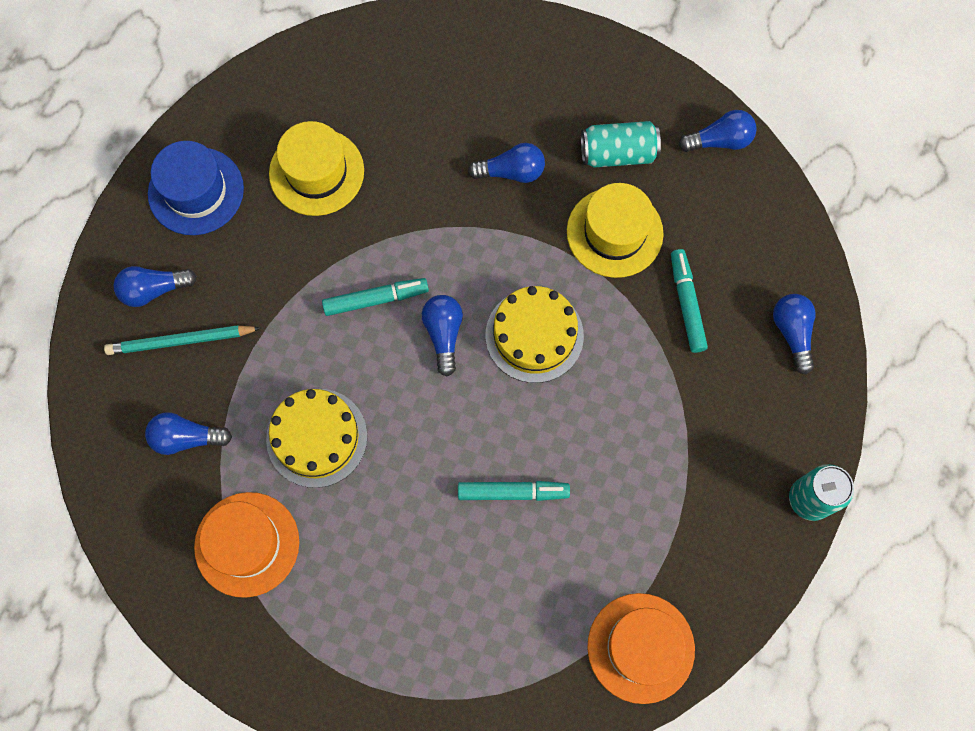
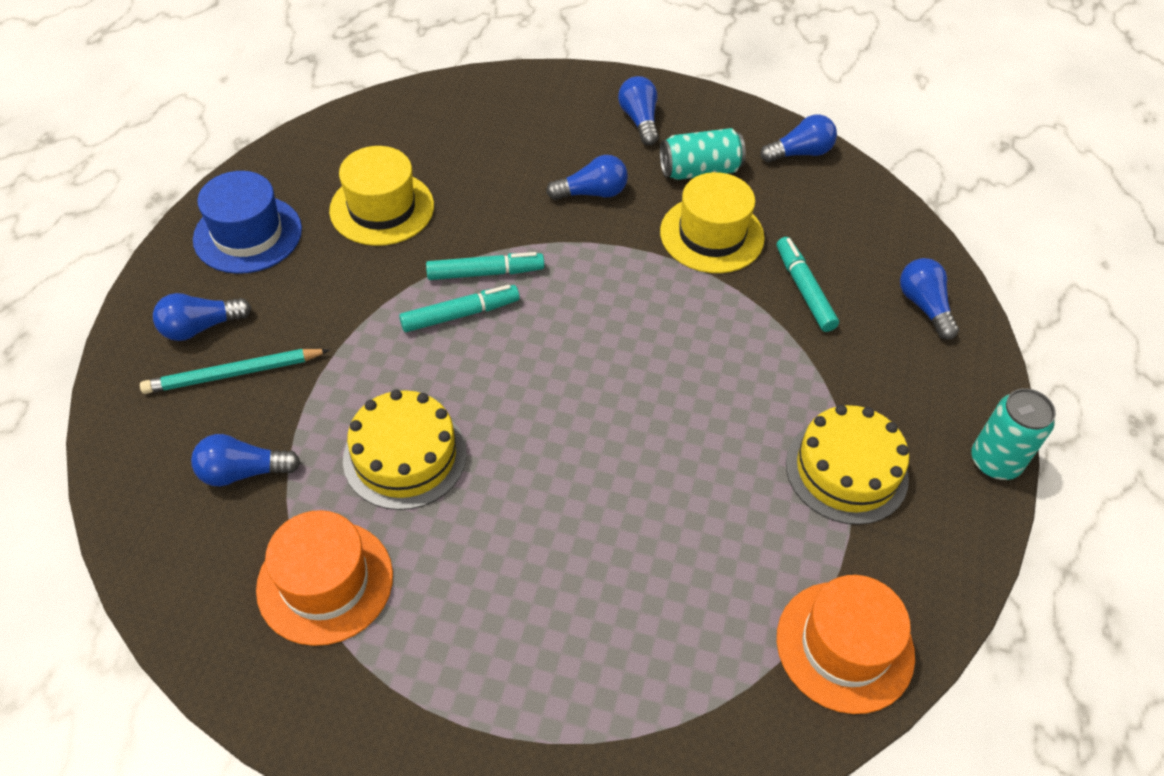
camera: 10 degrees left, 20 degrees down
(444, 334) = (542, 340): blue light bulb -> blue light bulb (639, 120)
(513, 492) = (650, 490): turquoise marker -> turquoise marker (485, 273)
(534, 335) = (644, 332): yellow cake -> yellow cake (846, 470)

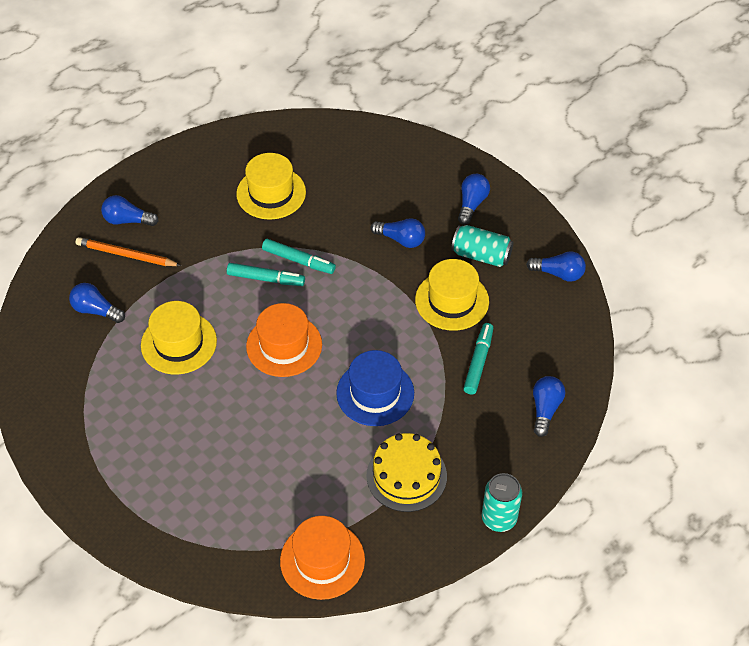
camera: 35 degrees right, 0 degrees up
(234, 373) = (126, 255): turquoise pencil -> orange pencil
(248, 234) = (187, 176): blue hat -> blue hat (375, 393)
(325, 582) = (96, 386): orange hat -> orange hat (284, 345)
(405, 456) = (179, 343): yellow cake -> yellow hat

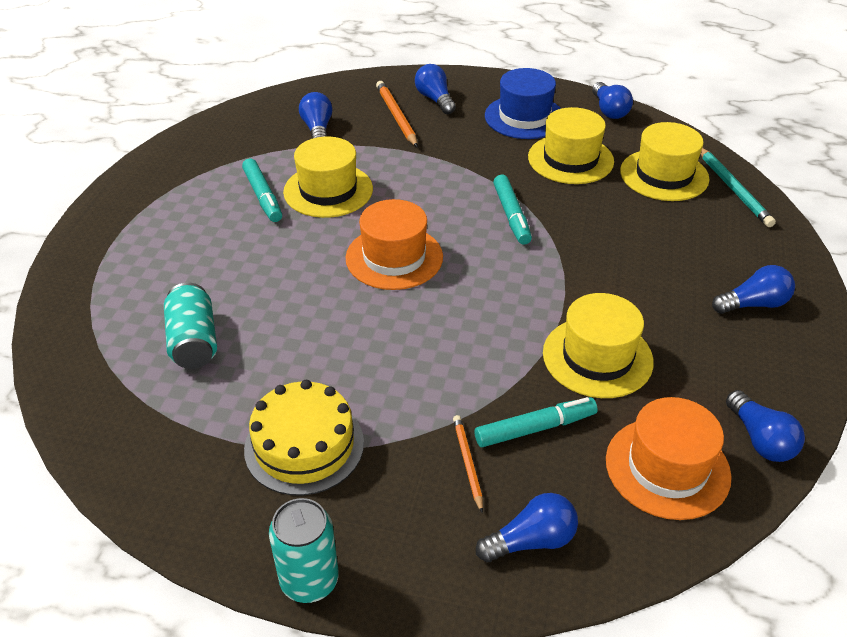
camera: 55 degrees right, 10 degrees down
(266, 279) = (463, 206): turquoise marker -> turquoise marker (263, 196)
(322, 560) = (128, 429): orange hat -> orange hat (667, 468)
(331, 159) = (664, 175): none -> yellow hat
(374, 137) = (733, 189): none -> turquoise pencil
(375, 393) = (399, 357): blue hat -> blue hat (524, 117)
(401, 239) = (630, 273): blue light bulb -> blue light bulb (609, 110)
(478, 406) = (467, 463): none -> orange pencil
(481, 255) = (693, 350): turquoise can -> turquoise can (193, 341)

